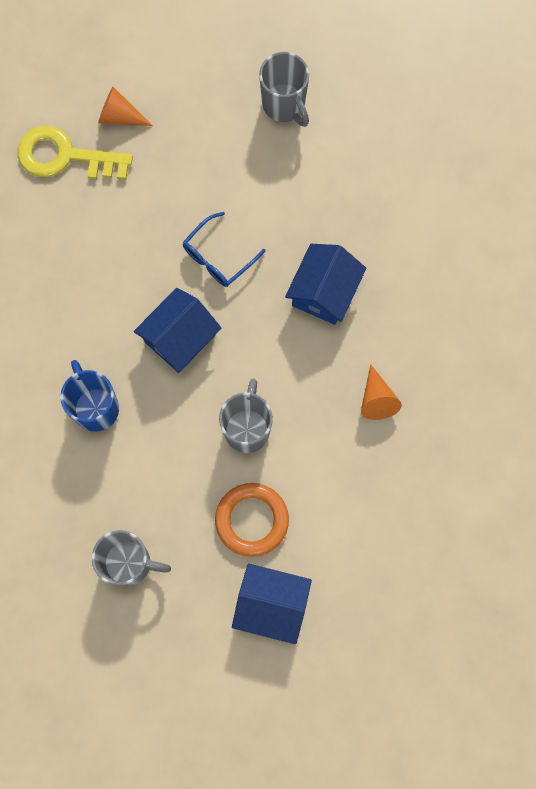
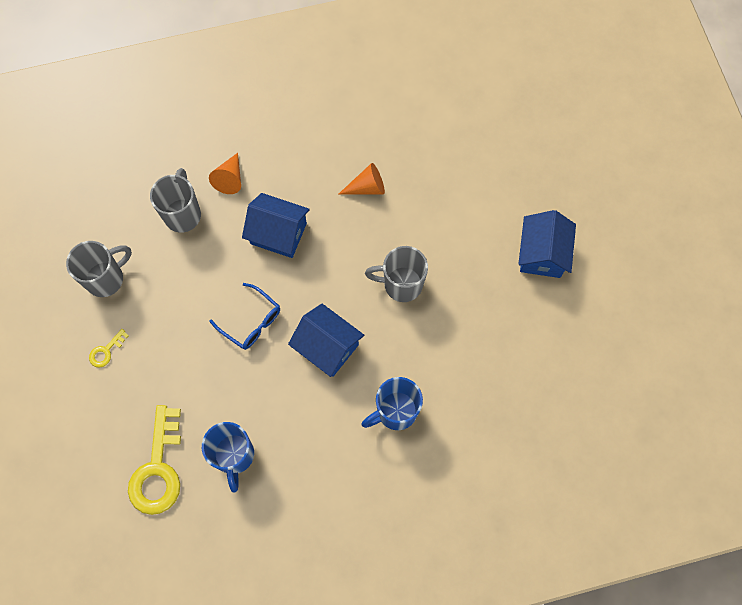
camera: 95 degrees left, 5 degrees down
(68, 233) = (234, 456): none -> blue mug
(120, 116) = (117, 422): orange cone -> orange cone (230, 178)
(129, 563) = (525, 367): grey mug -> grey mug (183, 214)
(200, 105) = (106, 351): none -> yellow key
(252, 520) = (477, 274): orange ring -> none

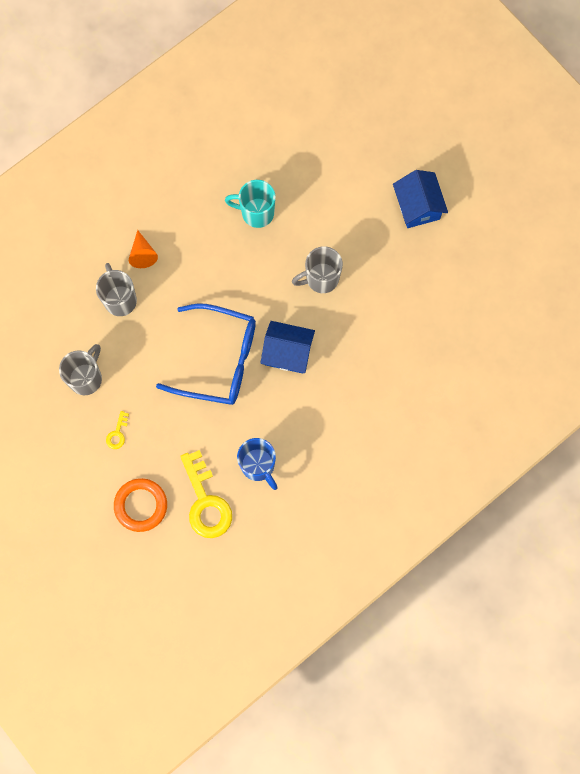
camera: 25 degrees left, 5 degrees up
(88, 440) = (141, 505): none -> orange ring
(251, 322) = (219, 360): blue glasses -> blue glasses, size x1.91
(278, 233) = (204, 281): blue house -> none
(367, 187) = (256, 213): orange cone -> turquoise mug
(395, 412) = (363, 378): blue mug -> none

